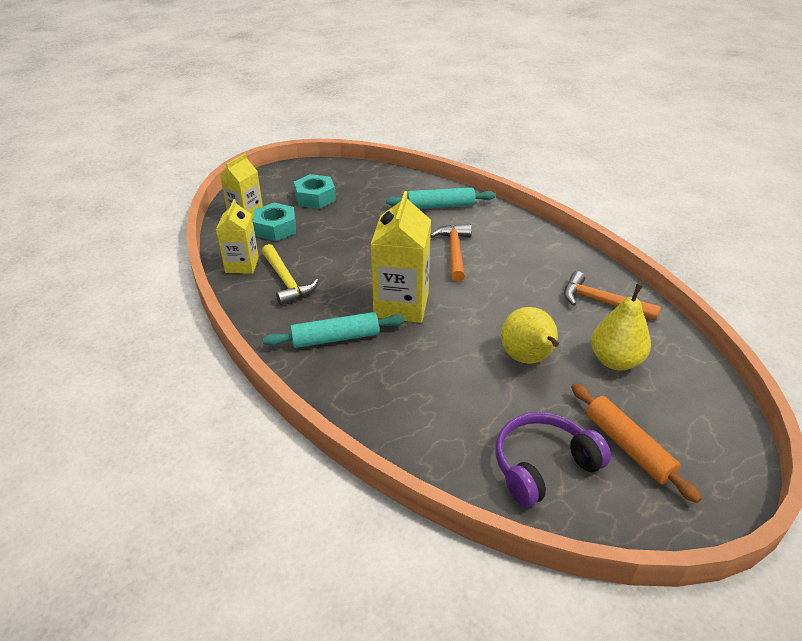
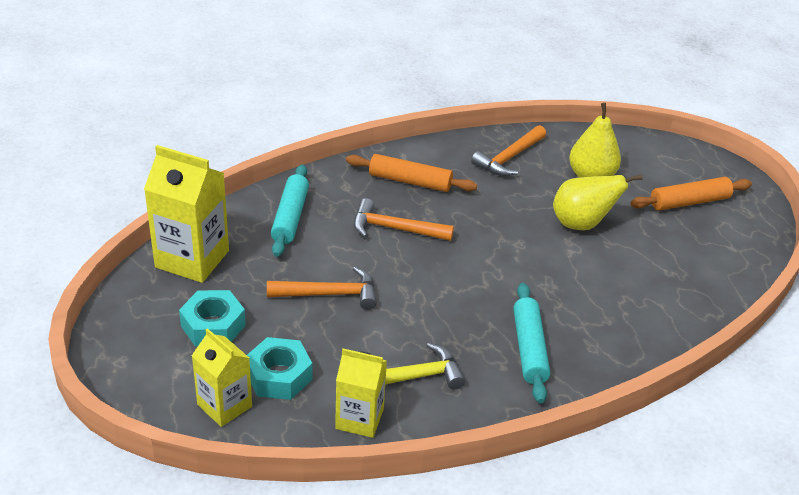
camera: 80 degrees left, 0 degrees up
(363, 234) = (329, 294): none -> orange hammer
(401, 305) = (482, 288): yellow carton -> yellow carton (192, 259)
(522, 251) = (410, 181): none -> orange rolling pin
(542, 465) = (708, 250): purple headphones -> none

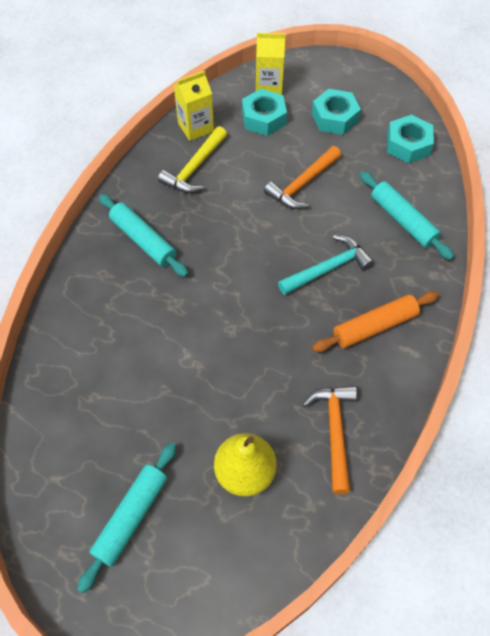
camera: 140 degrees right, 20 degrees up
(192, 259) = (408, 145): yellow carton -> turquoise nut
(395, 229) = (328, 268): orange hammer -> turquoise hammer
(581, 224) = (203, 395): yellow pear -> none
(689, 202) = (131, 517): orange rolling pin -> turquoise rolling pin

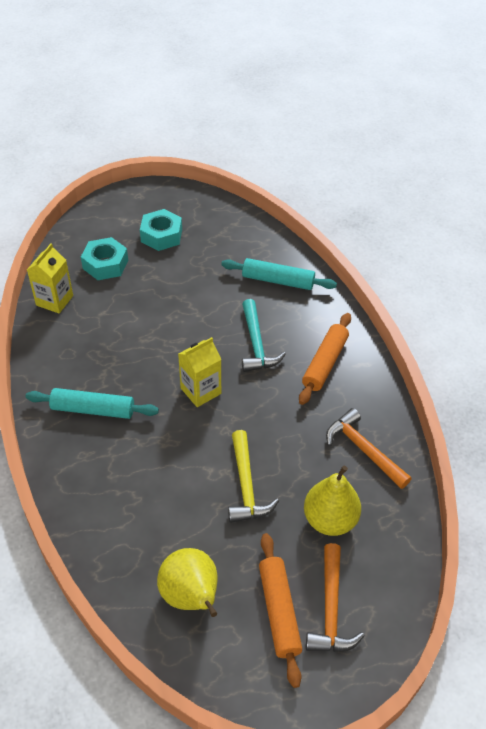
camera: 40 degrees left, 10 degrees down
(77, 450) = (191, 596): none -> yellow pear
(131, 517) = (279, 611): turquoise rolling pin -> orange rolling pin
(194, 168) = (83, 331): yellow hammer -> yellow hammer (246, 485)
(269, 86) = (87, 238): yellow carton -> yellow carton (200, 391)
(302, 184) = (182, 296): orange hammer -> orange hammer (331, 609)
(328, 268) = (256, 344): turquoise hammer -> turquoise hammer turned 150 degrees clockwise
(408, 145) = (233, 227): turquoise nut -> none

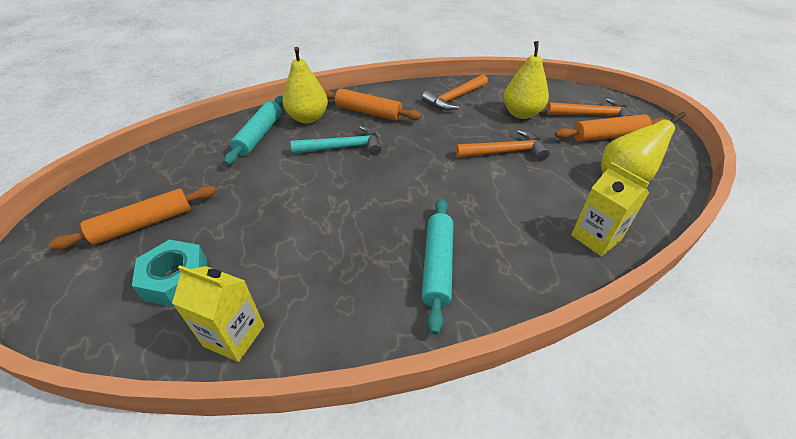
camera: 90 degrees left, 5 degrees down
(161, 235) = (144, 224): turquoise nut -> orange rolling pin
(200, 391) = (403, 181): yellow carton -> yellow carton (596, 237)
(246, 485) = (505, 152): yellow hammer -> orange hammer
(310, 313) = (308, 118): none -> yellow pear

